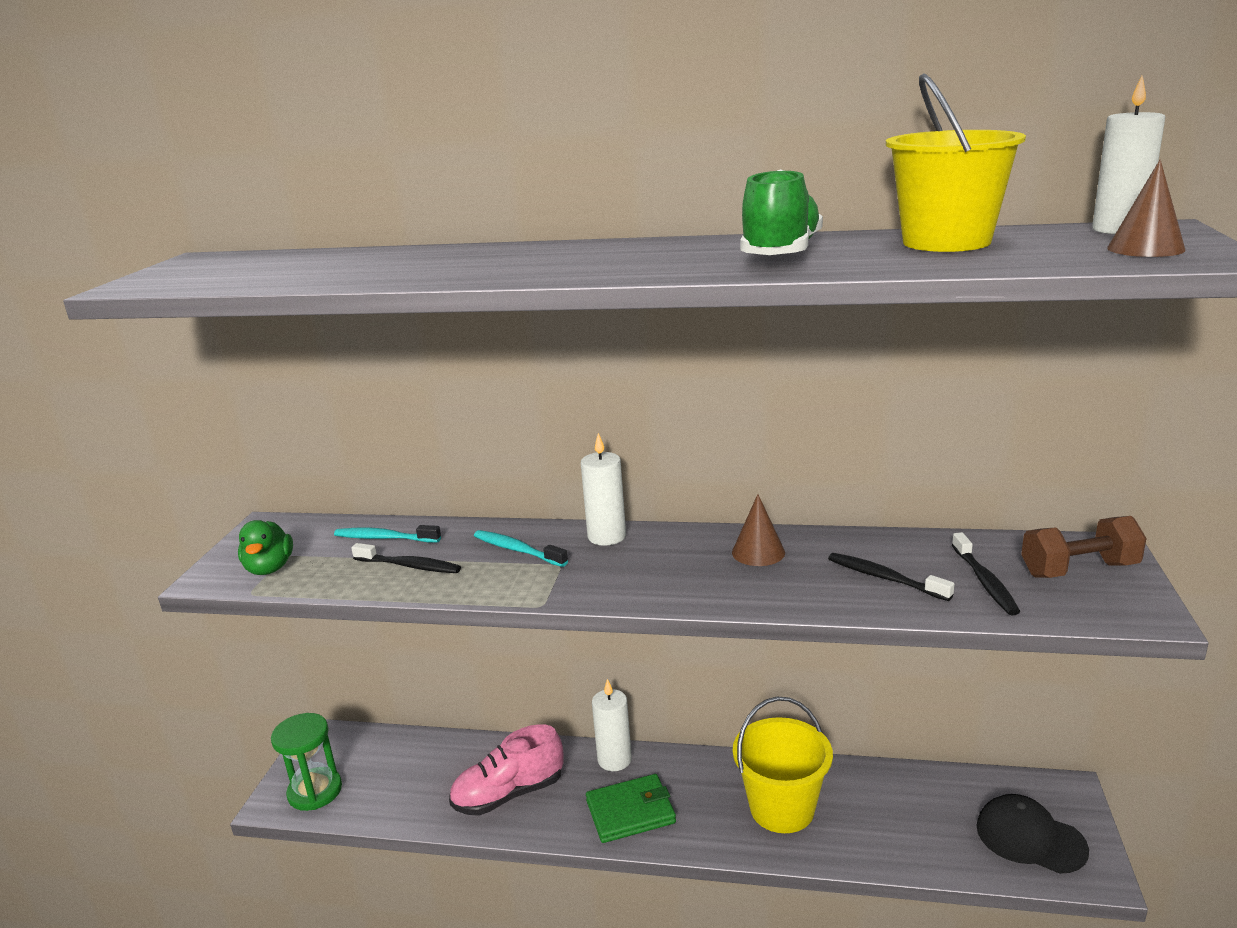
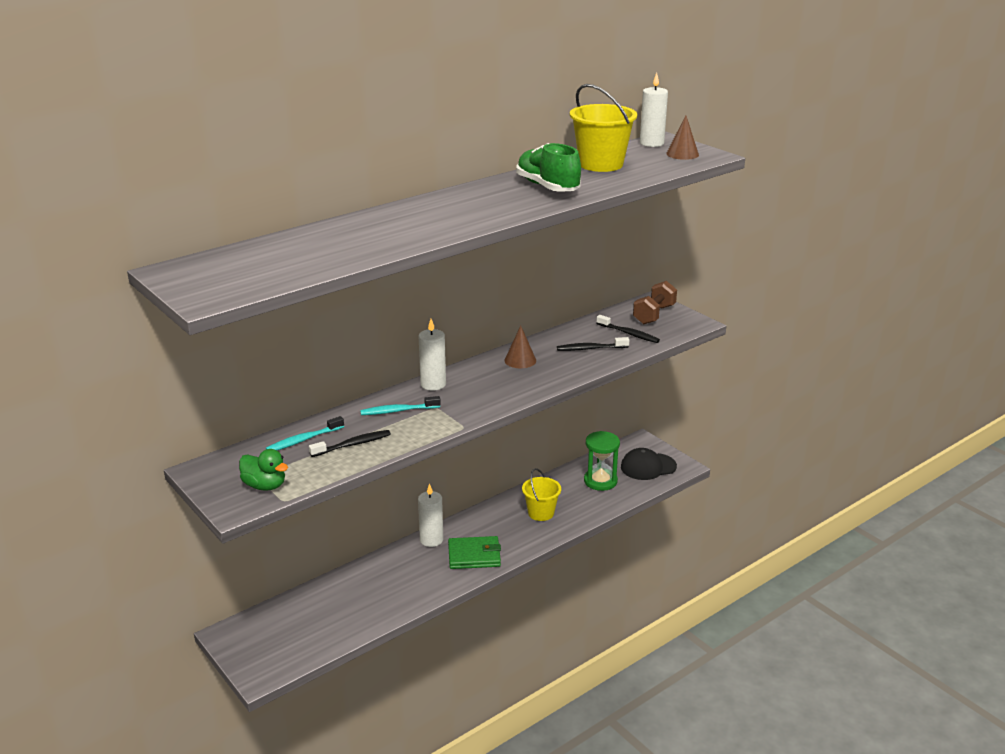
camera: 50 degrees left, 5 degrees up
(315, 791) = (277, 656): green hourglass -> green hourglass (600, 481)
(508, 794) = (399, 586): pink shoe -> none
(630, 812) = (474, 555): green wallet -> green wallet turned 60 degrees clockwise
(782, 808) = (541, 513): yellow bucket -> yellow bucket, size x0.66

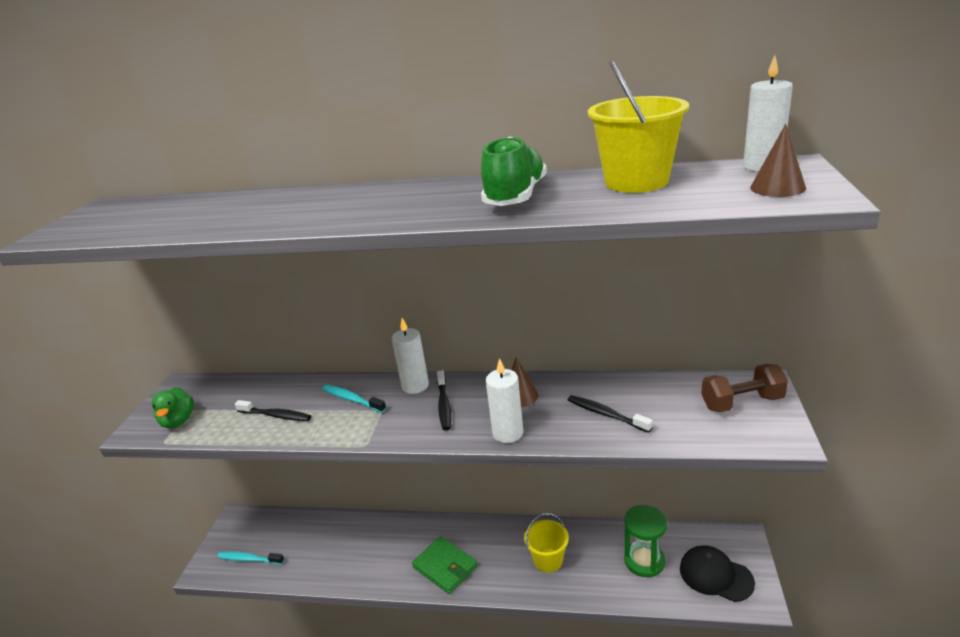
camera: 50 degrees right, 0 degrees up
(303, 440) = (260, 392): turquoise toothbrush -> turquoise toothbrush (249, 559)
(431, 540) = (435, 528): white candle -> white candle (508, 433)
(629, 334) = (675, 415): black toothbrush -> black toothbrush (444, 405)

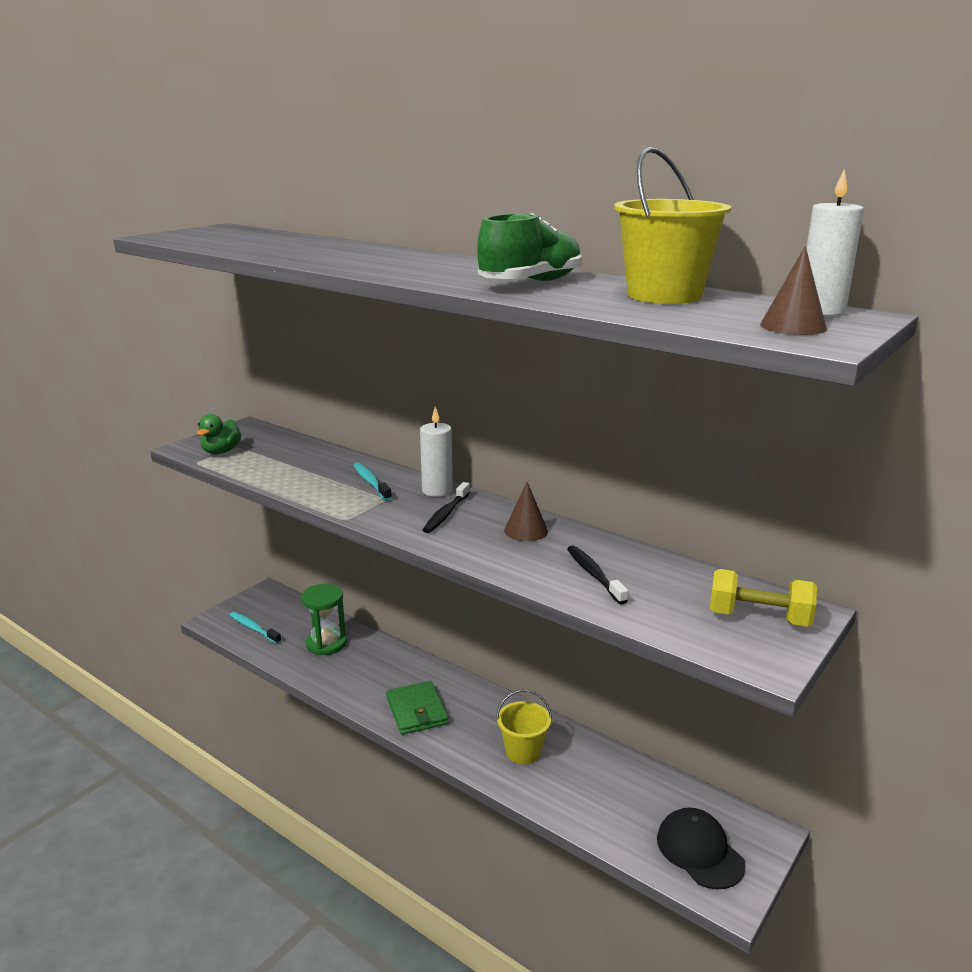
camera: 25 degrees right, 5 degrees down
(276, 415) = (297, 473): black toothbrush -> none
(508, 433) = (479, 555): white candle -> none
(644, 561) = (628, 799): green hourglass -> green hourglass (326, 643)
(742, 403) = (758, 618): brown dumbbell -> yellow dumbbell

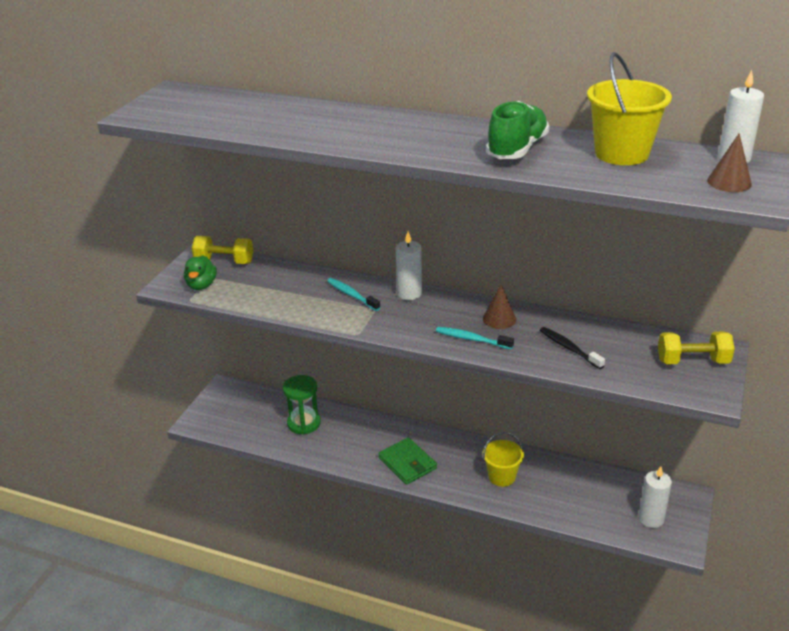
camera: 15 degrees left, 10 degrees up
(253, 628) = (234, 423): turquoise toothbrush -> turquoise toothbrush (472, 339)
(263, 435) = (224, 262): none -> yellow dumbbell
(446, 514) = (431, 315): black toothbrush -> none
(699, 851) = (651, 519): black cap -> white candle

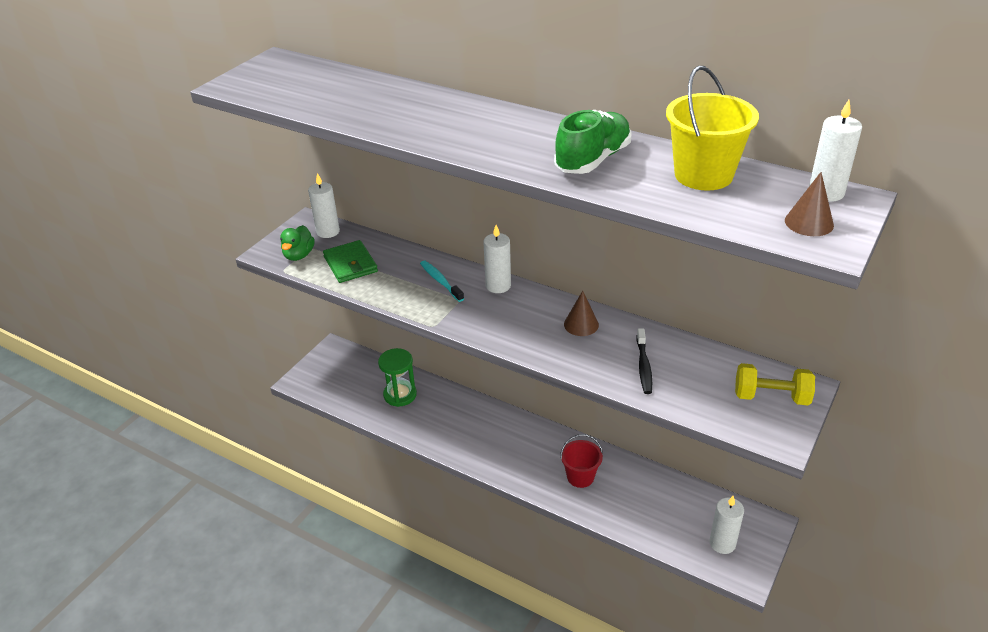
camera: 10 degrees right, 5 degrees up
(224, 262) = (328, 232): yellow dumbbell -> white candle
(407, 463) = (490, 450): green wallet -> green wallet (350, 264)
(472, 339) = (546, 344): turquoise toothbrush -> none
(502, 477) = (580, 477): yellow bucket -> red bucket
(569, 348) = (643, 366): black toothbrush -> black toothbrush turned 150 degrees counterclockwise

